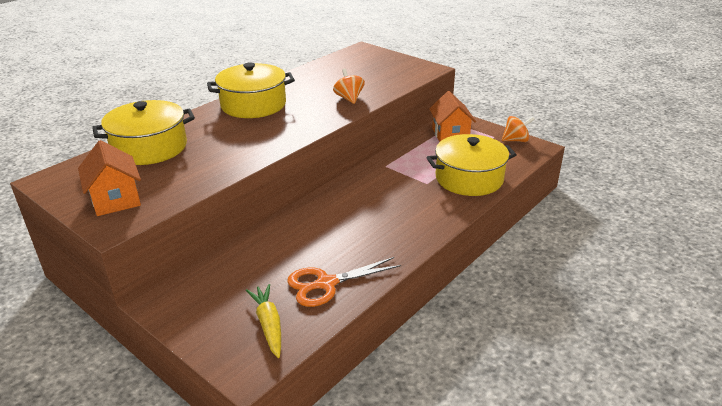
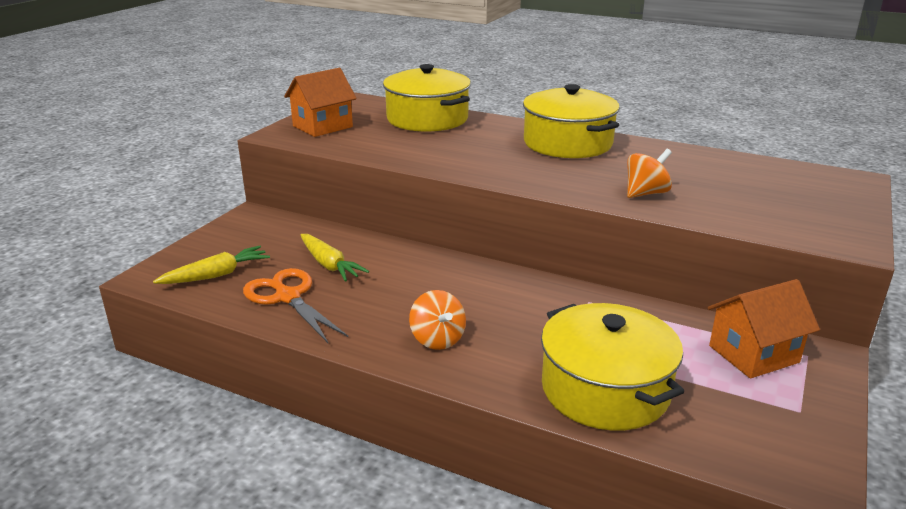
camera: 75 degrees right, 5 degrees down
(286, 260) = (329, 265): none -> yellow carrot
(516, 140) = (813, 444): orange spinning top -> orange spinning top (437, 339)

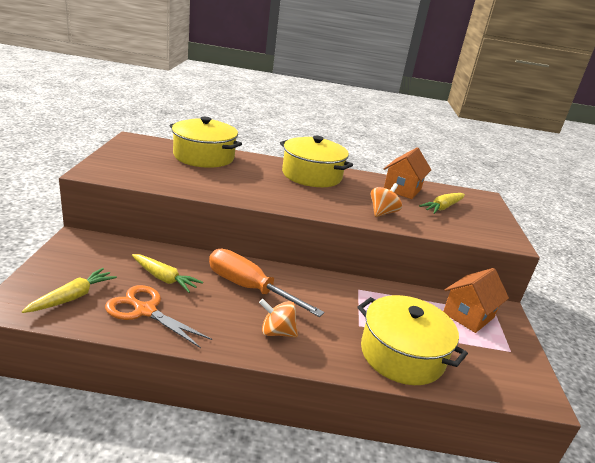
camera: 25 degrees left, 0 degrees up
(322, 126) = (126, 164): orange house -> orange house (402, 189)
(430, 285) = (249, 288): none -> orange screwdriver
(437, 339) = (277, 332): orange spinning top -> orange spinning top turned 150 degrees clockwise
(758, 191) = (442, 208): none -> yellow carrot

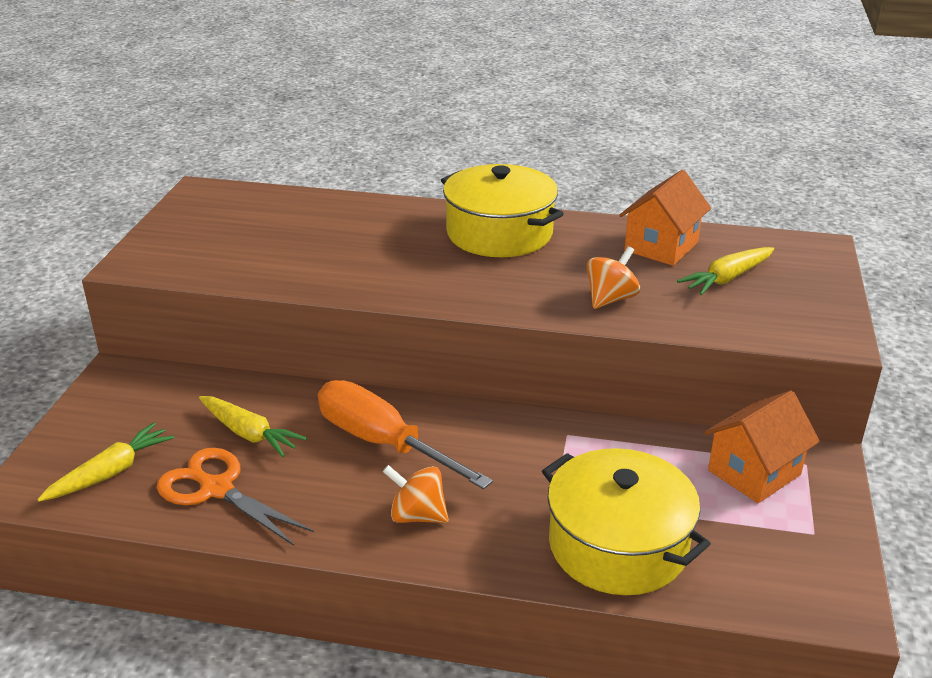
camera: 10 degrees right, 5 degrees up
(204, 156) = (316, 214): yellow pot -> none

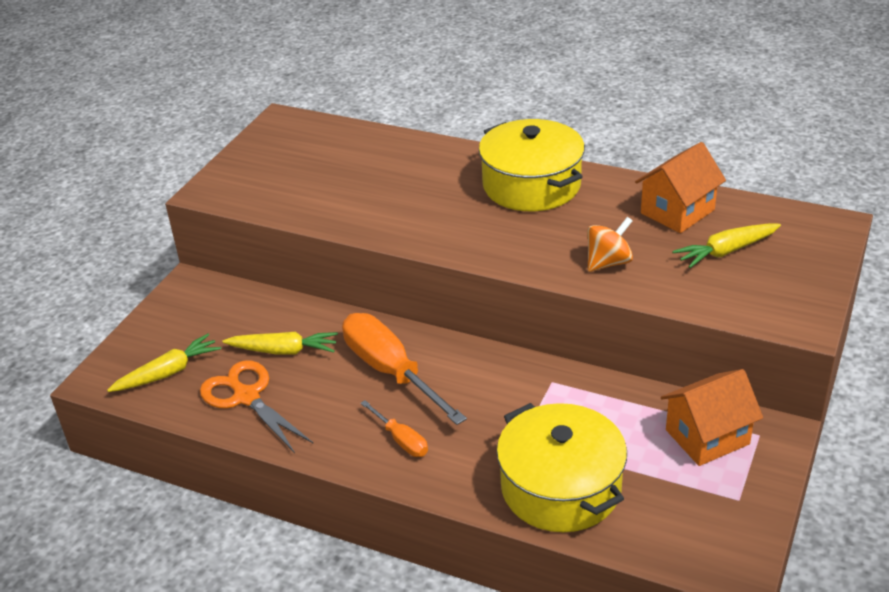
camera: 15 degrees right, 5 degrees up
(249, 433) = (283, 351): yellow carrot -> yellow carrot turned 45 degrees counterclockwise
(417, 515) = (401, 440): orange spinning top -> orange screwdriver

